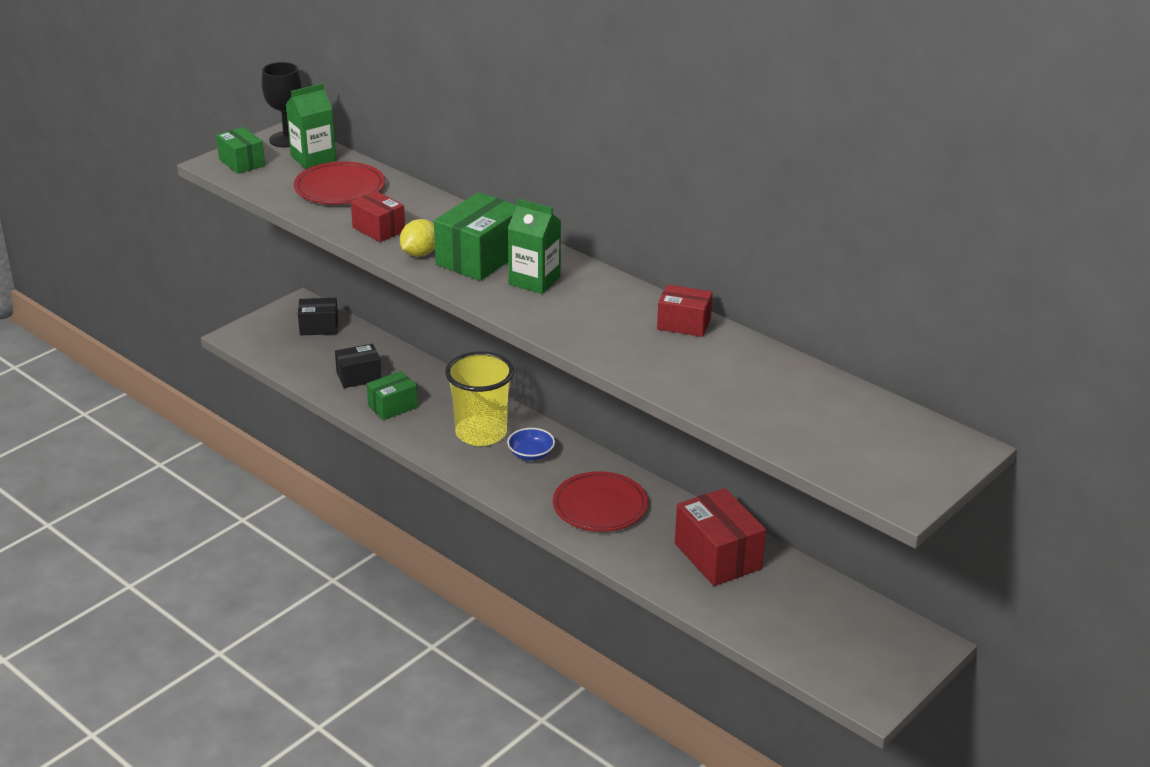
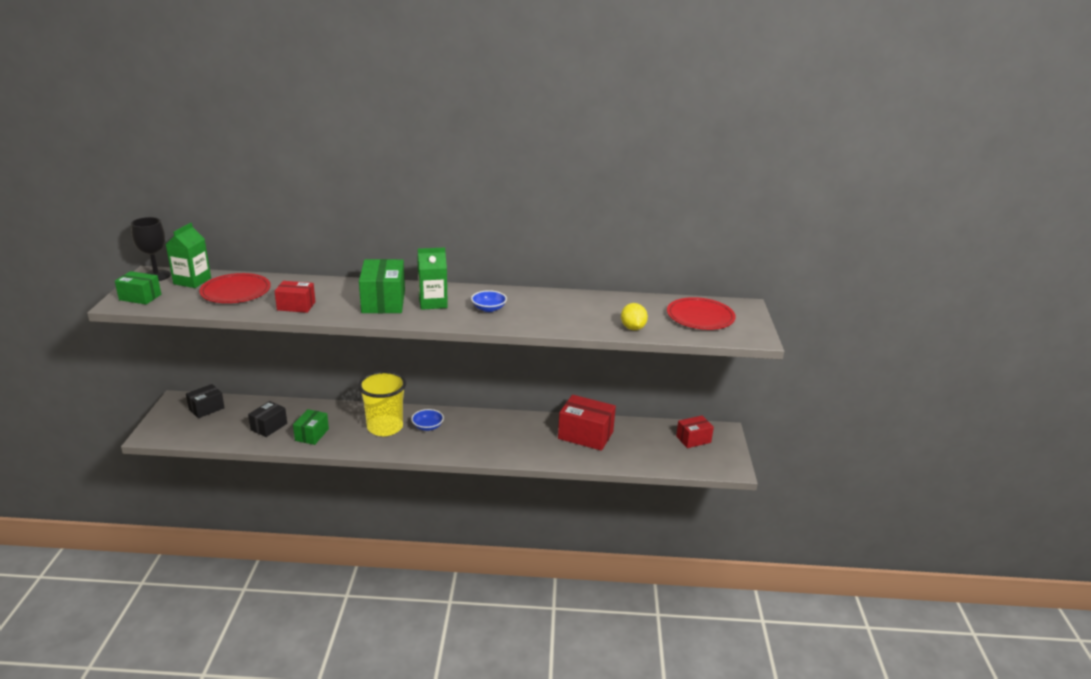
camera: 40 degrees left, 5 degrees down
(420, 254) = (343, 311): yellow lemon -> yellow lemon (633, 328)
(591, 314) = (488, 308): none -> blue bowl
(600, 506) = (497, 437): red plate -> red plate (700, 317)
(684, 324) = (543, 297): red box -> red box (693, 439)

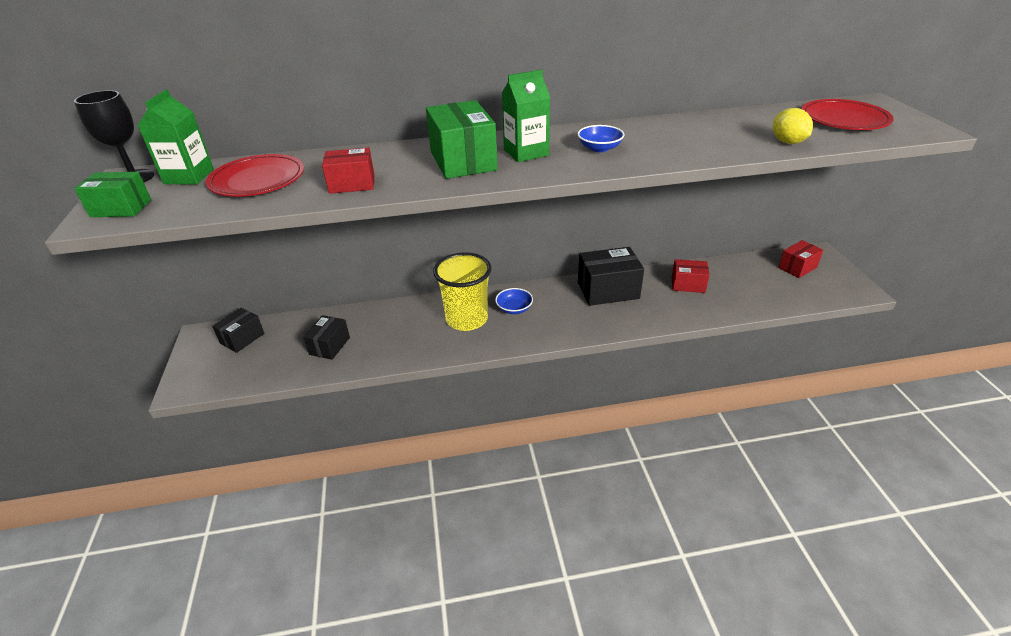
camera: 10 degrees left, 10 degrees up
(312, 435) = (386, 345): green box -> none
(514, 427) = (608, 290): none -> black box
(585, 435) = (688, 284): red box -> red box, size x0.60

